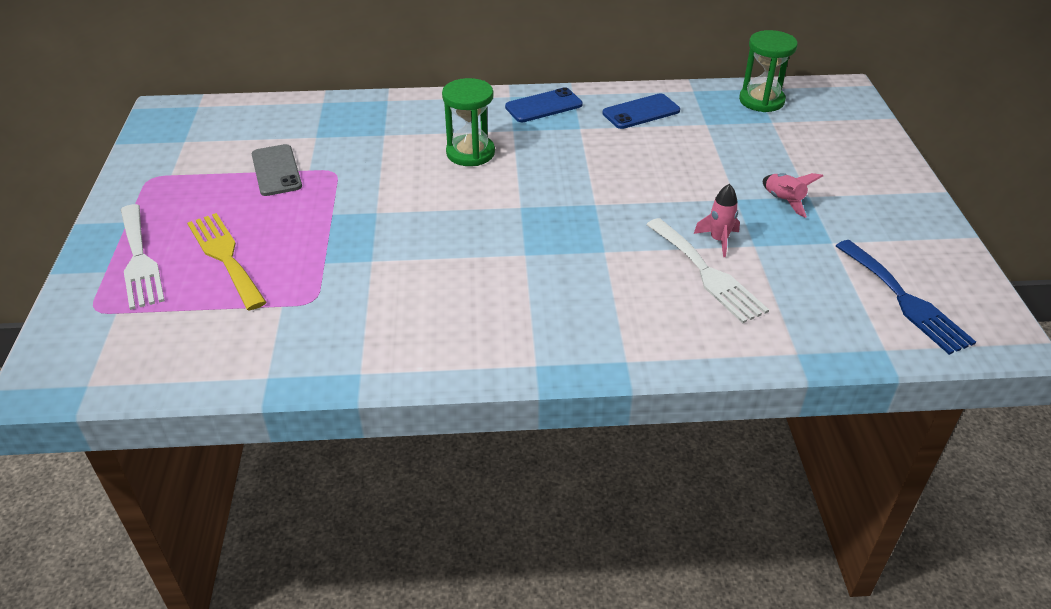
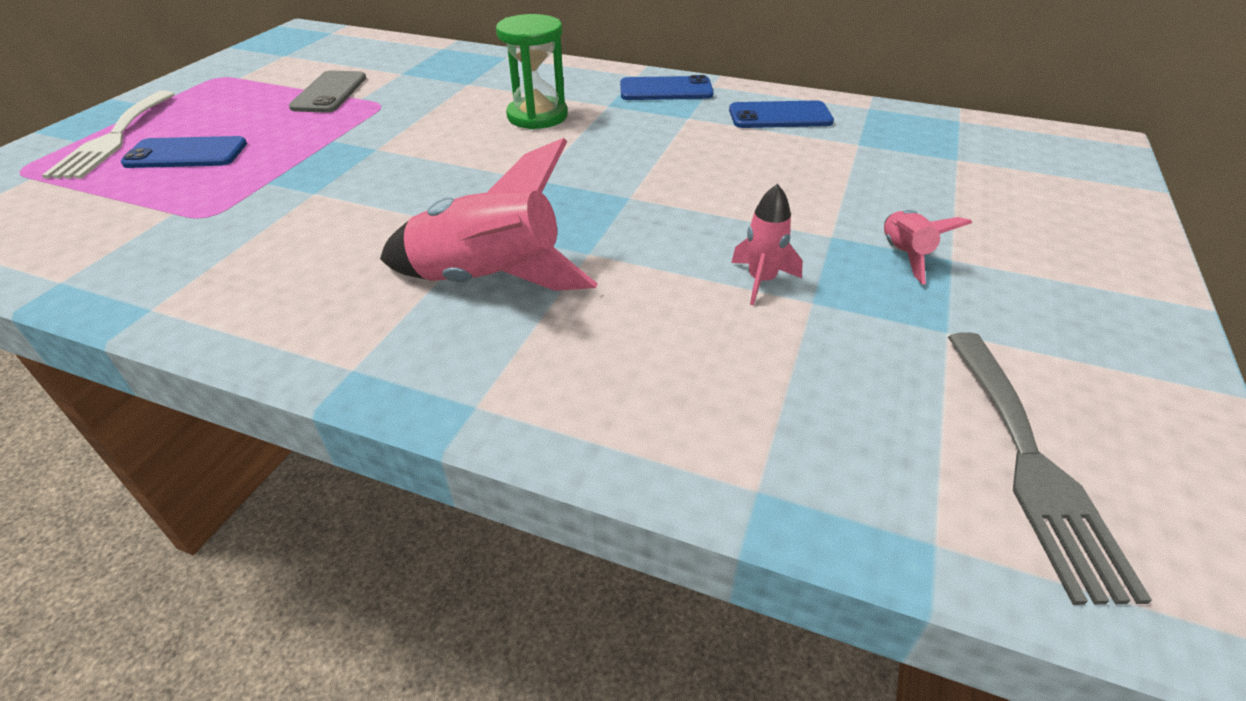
camera: 25 degrees right, 0 degrees up
(225, 256) = (186, 154): yellow fork -> blue phone
(561, 287) = (489, 280): none -> pink rocket
(707, 273) = (706, 319): white fork -> none
(761, 100) = (958, 134): green hourglass -> none
(904, 300) = (1031, 464): blue fork -> grey fork

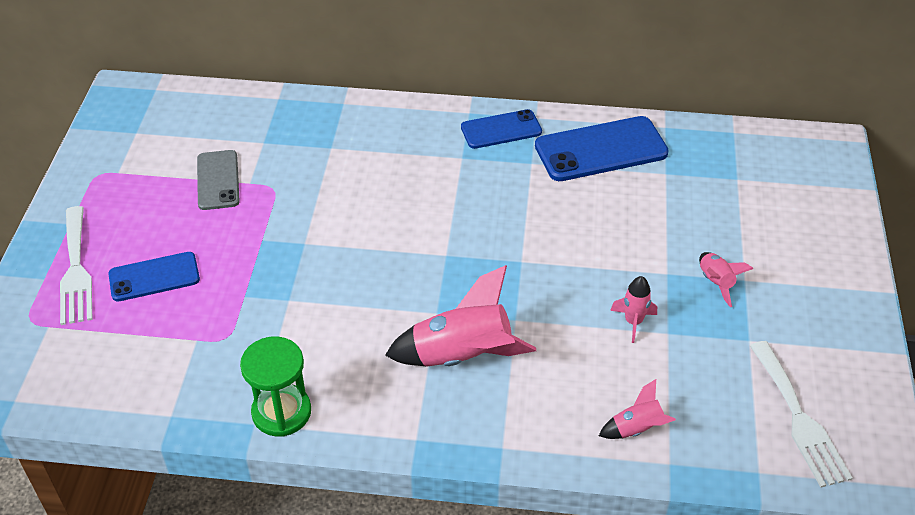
camera: 15 degrees left, 5 degrees up
(537, 116) = (412, 182): green hourglass -> green hourglass (281, 412)
(716, 422) = (637, 429): none -> pink rocket
(780, 116) = (601, 149): blue phone -> blue phone, size x1.60
(1031, 464) = (799, 419): grey fork -> white fork

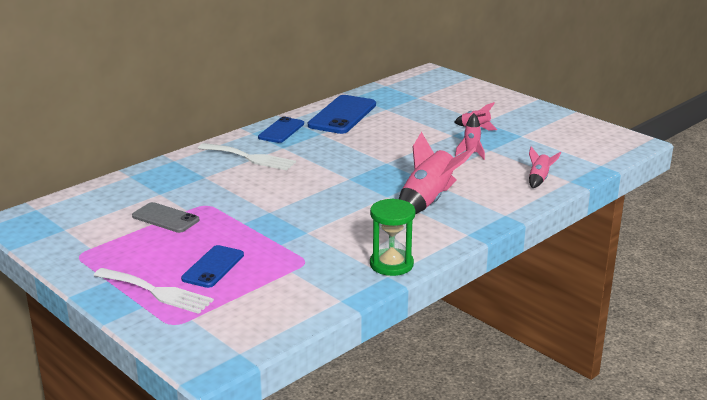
camera: 50 degrees left, 20 degrees down
(799, 419) = (582, 145): white fork -> white fork (250, 158)

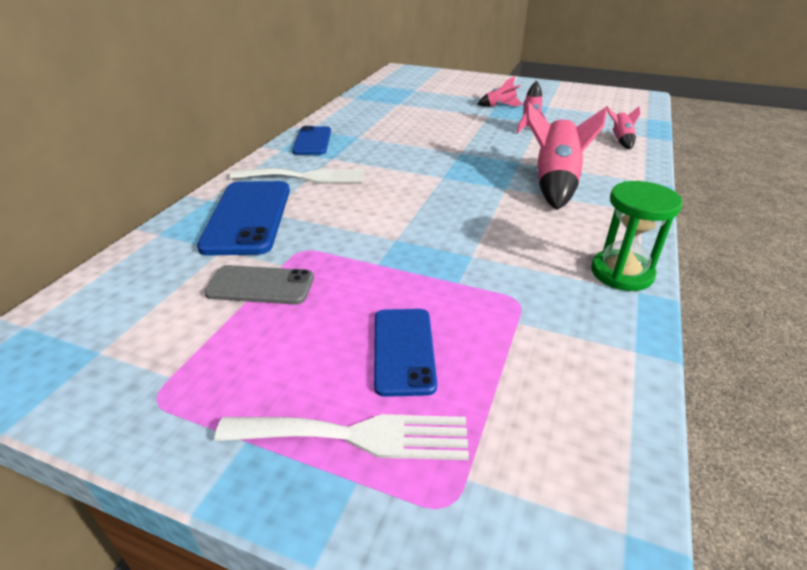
camera: 25 degrees left, 10 degrees up
(342, 115) = (362, 116): blue phone -> blue phone (248, 217)

